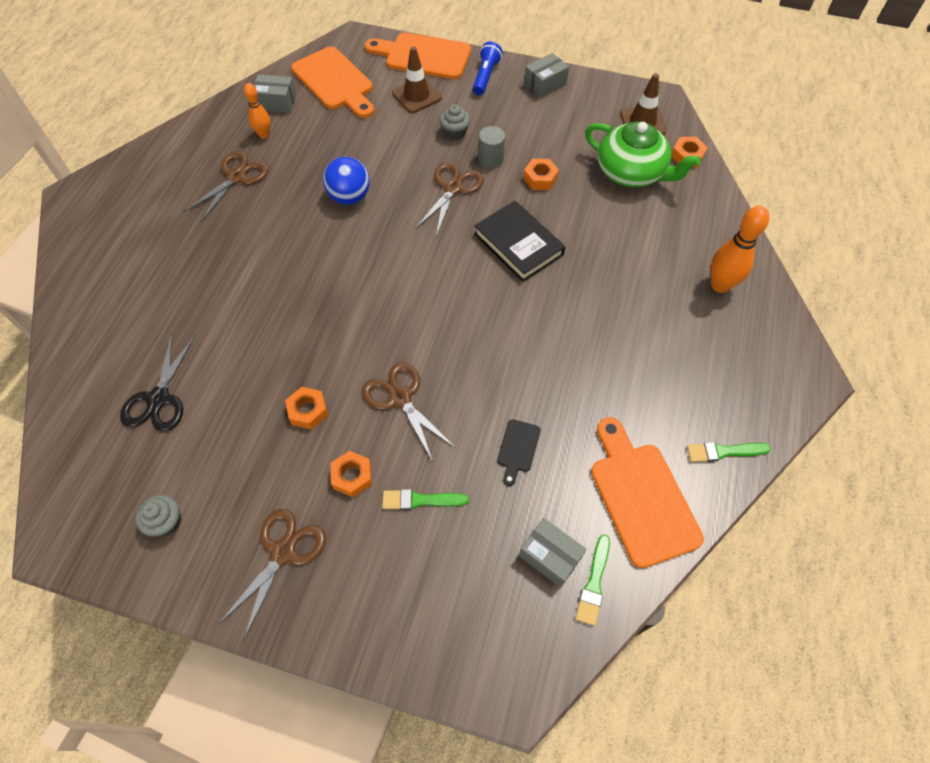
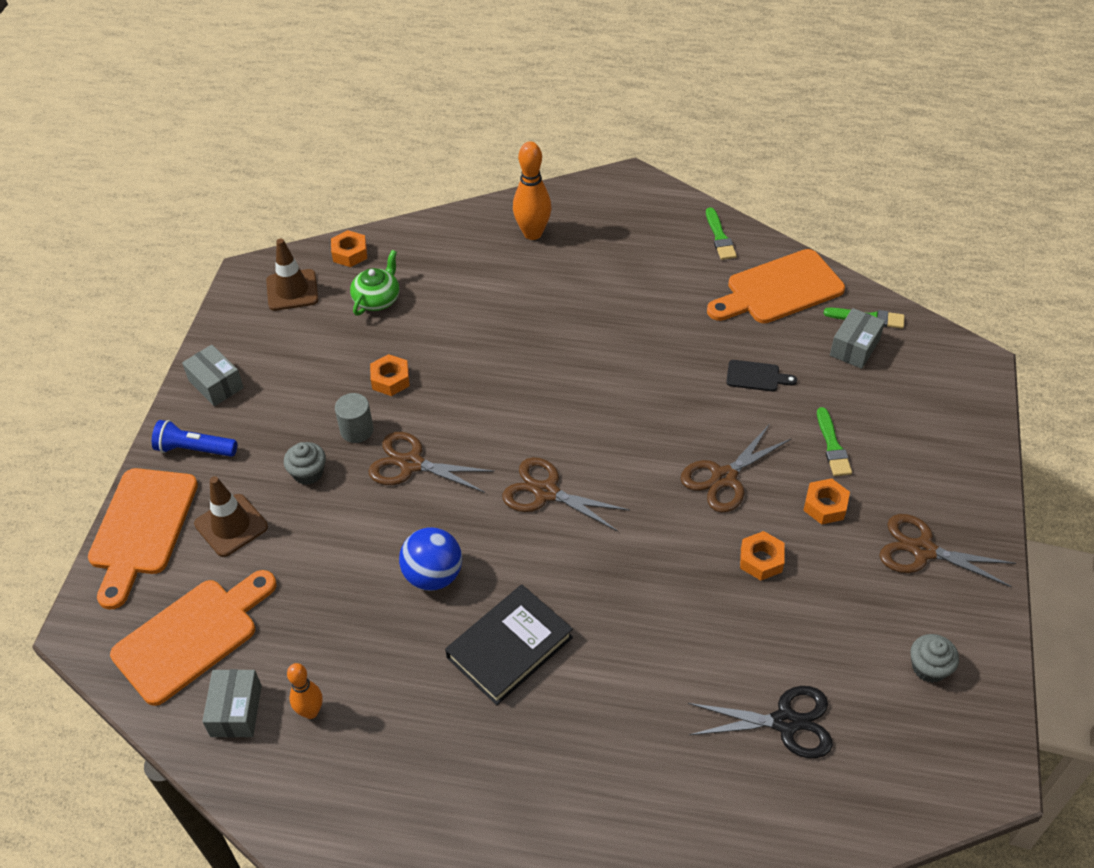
camera: 95 degrees left, 10 degrees down
(236, 177) = (403, 729): brown scissors -> brown scissors (546, 492)
(518, 244) = (497, 393): black book -> black book (509, 647)
(631, 172) = (377, 299): green teapot -> green teapot, size x0.59

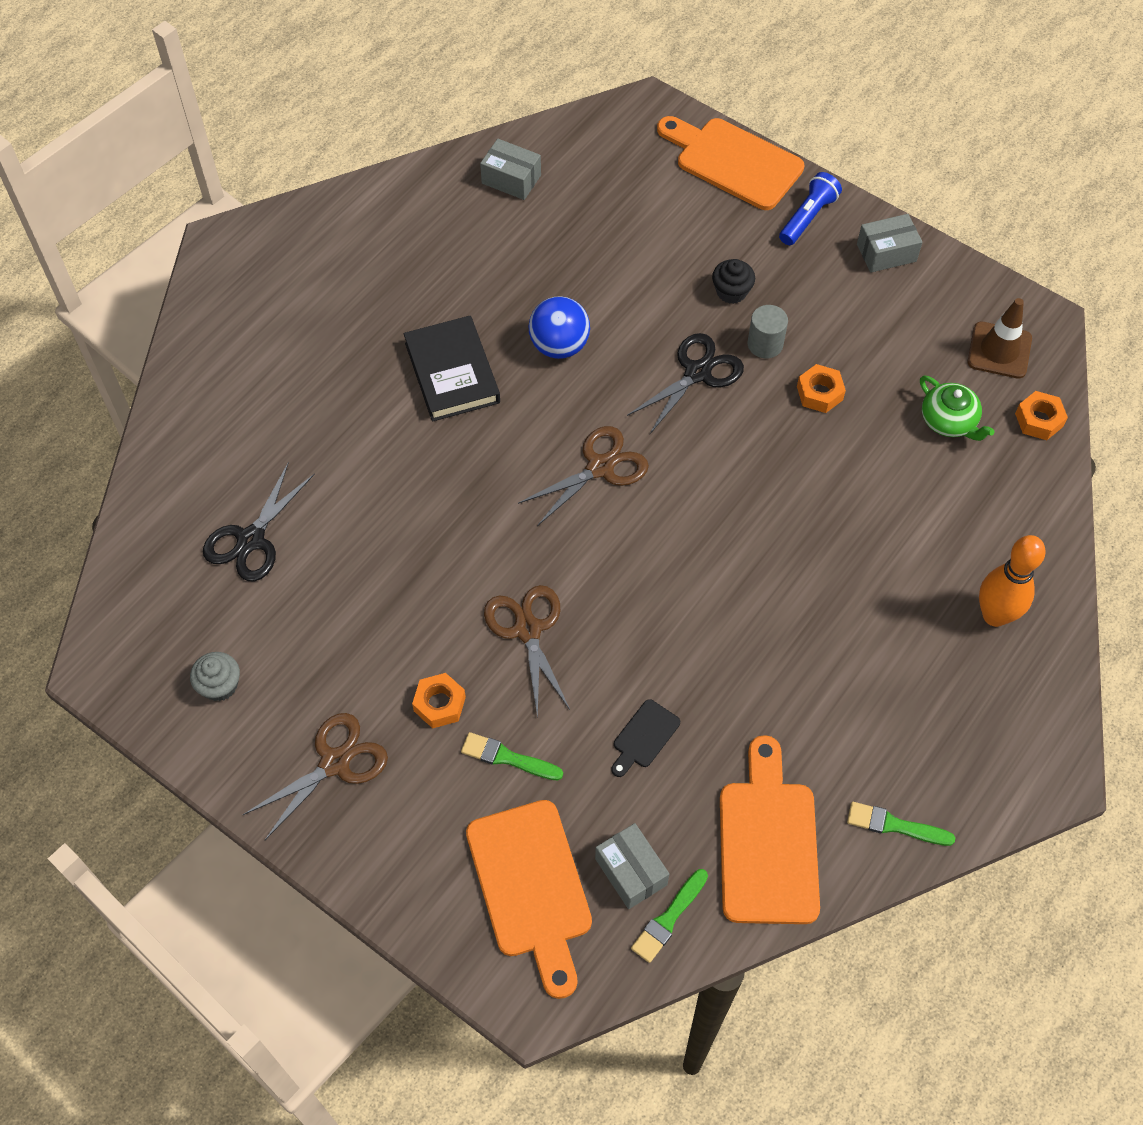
camera: 115 degrees right, 10 degrees up
(192, 636) = (598, 169): orange cutting board -> orange cutting board (531, 887)
(231, 525) = (701, 221): brown traffic cone -> none
(308, 473) = (731, 291): grey cupcake -> black cupcake
(311, 711) = (480, 223): orange bowling pin -> none
(411, 464) = (697, 373): brown scissors -> black scissors
(761, 560) = (415, 610): orange nut -> none

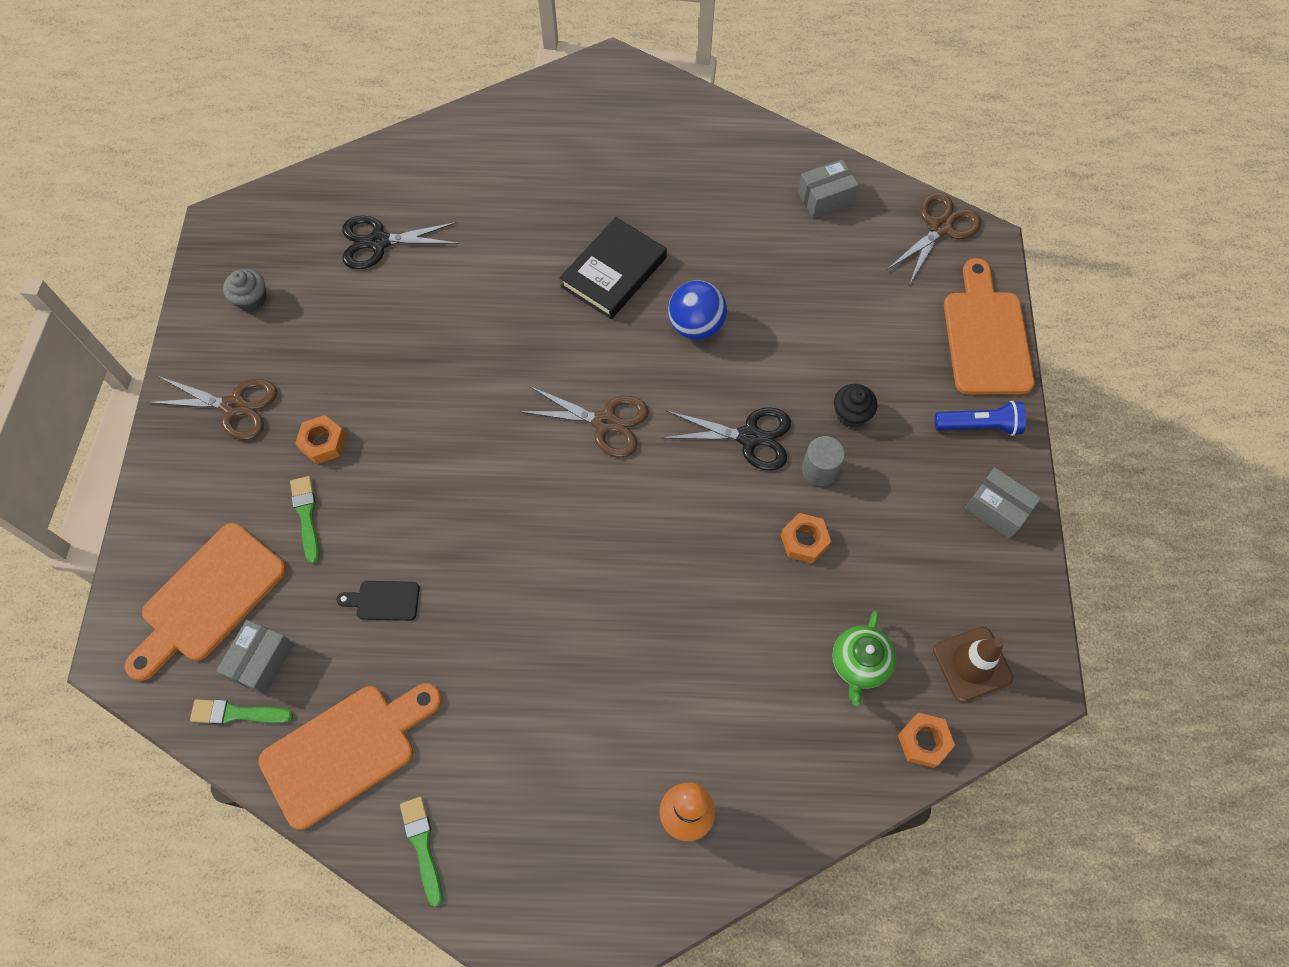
camera: 55 degrees right, 5 degrees up
(511, 179) = (825, 198): grey box -> grey box turned 75 degrees clockwise
(527, 630) = (424, 462): brown scissors -> brown scissors (940, 228)

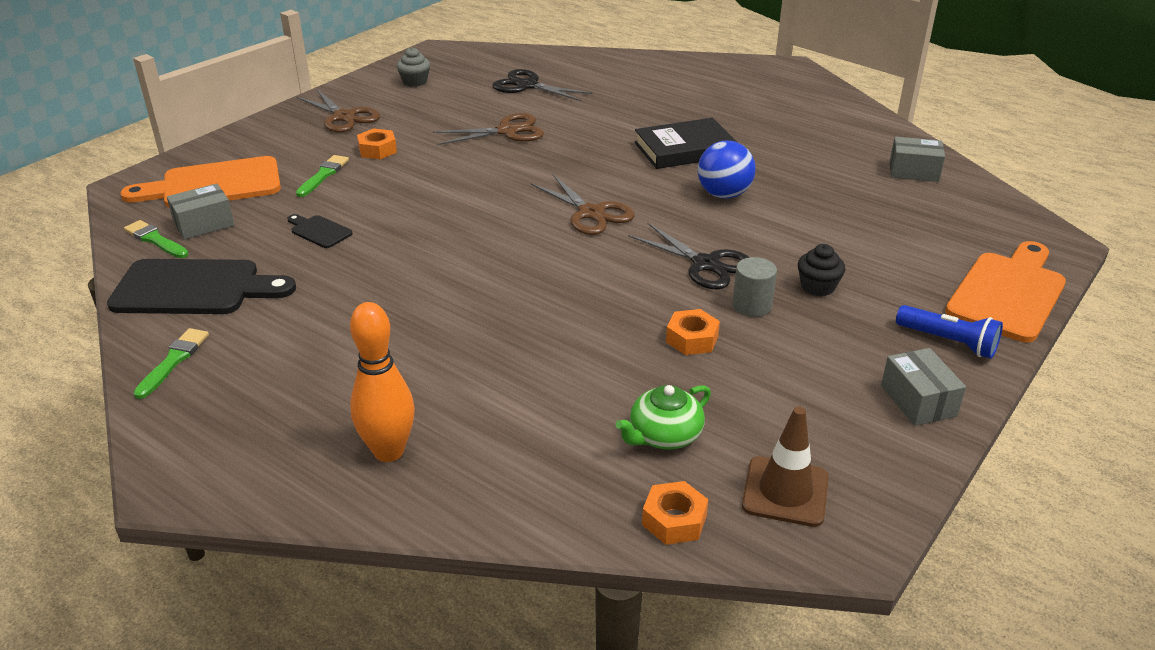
camera: 35 degrees right, 30 degrees down
(346, 751) = (194, 288): orange cutting board -> black cutting board
(940, 228) = (1016, 220): brown scissors -> brown scissors (507, 131)

